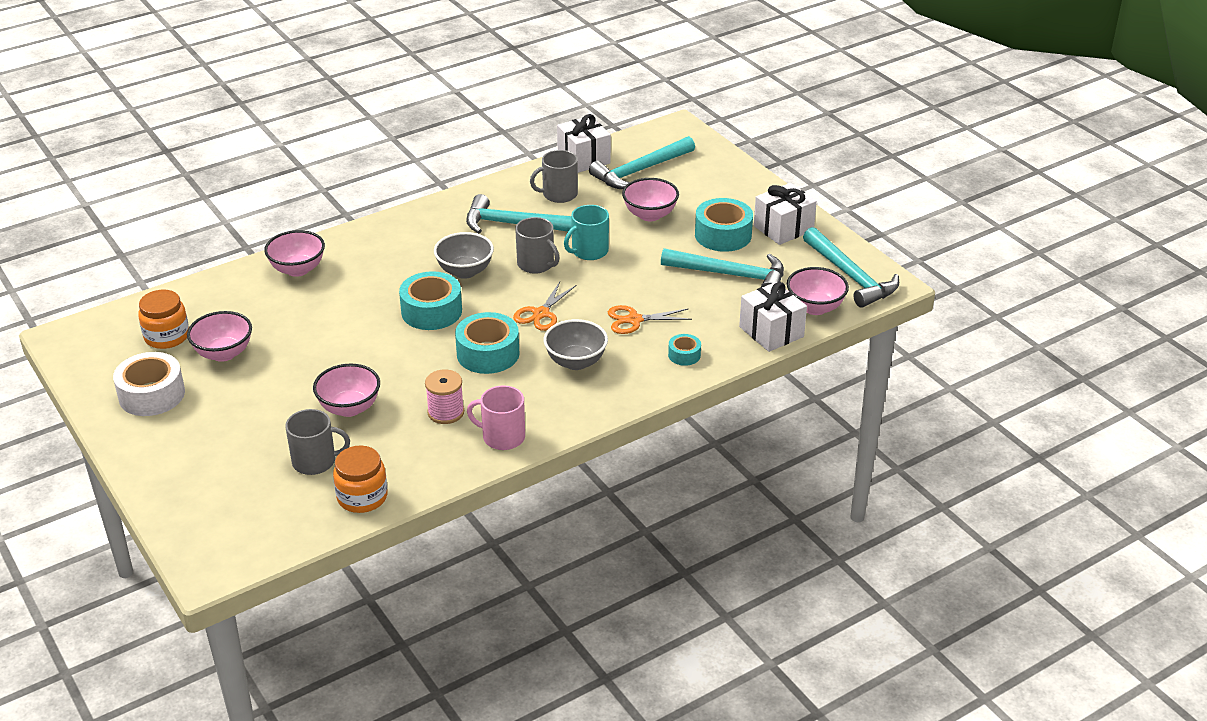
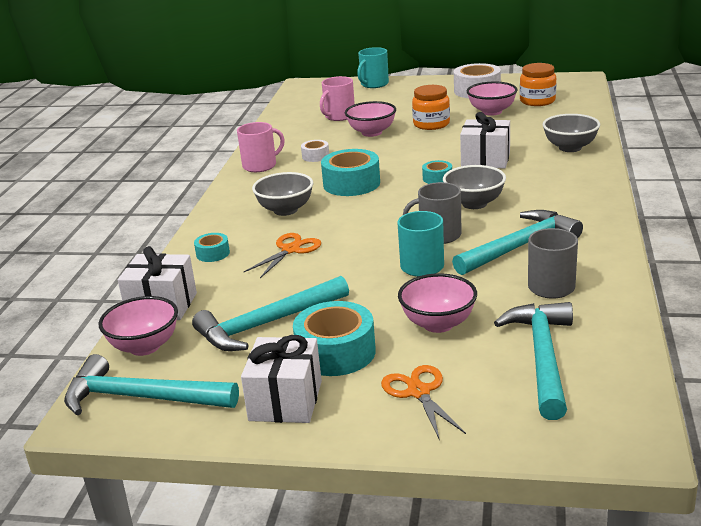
camera: 135 degrees right, 10 degrees down
(171, 497) = (374, 84): none -> turquoise mug
(297, 269) = (570, 148): pink bowl -> grey bowl
(315, 461) = (339, 116): grey mug -> pink mug
(362, 497) = (287, 121): orange jar -> orange jar (431, 124)
(431, 311) = (437, 178): turquoise tape -> turquoise tape, size x0.52
(446, 412) = (315, 156): pink spool -> white tape
(541, 314) = (365, 216): orange scissors -> orange scissors (418, 392)
(583, 158) = (619, 330): white gift -> white gift (485, 160)

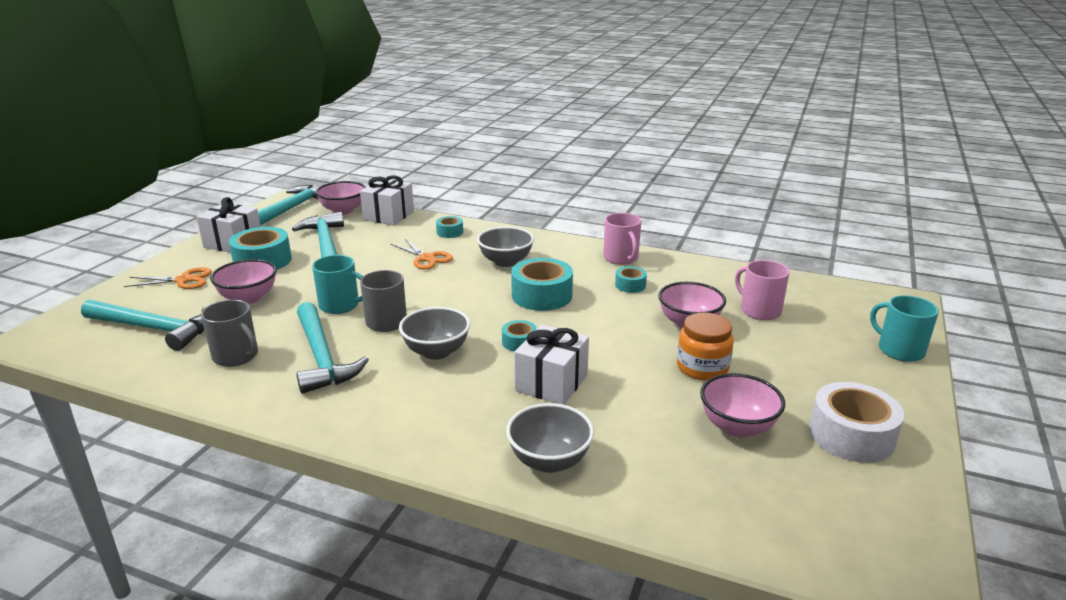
camera: 100 degrees right, 0 degrees up
(315, 156) = (630, 285): white tape -> turquoise tape
(537, 101) = (778, 486): orange jar -> none

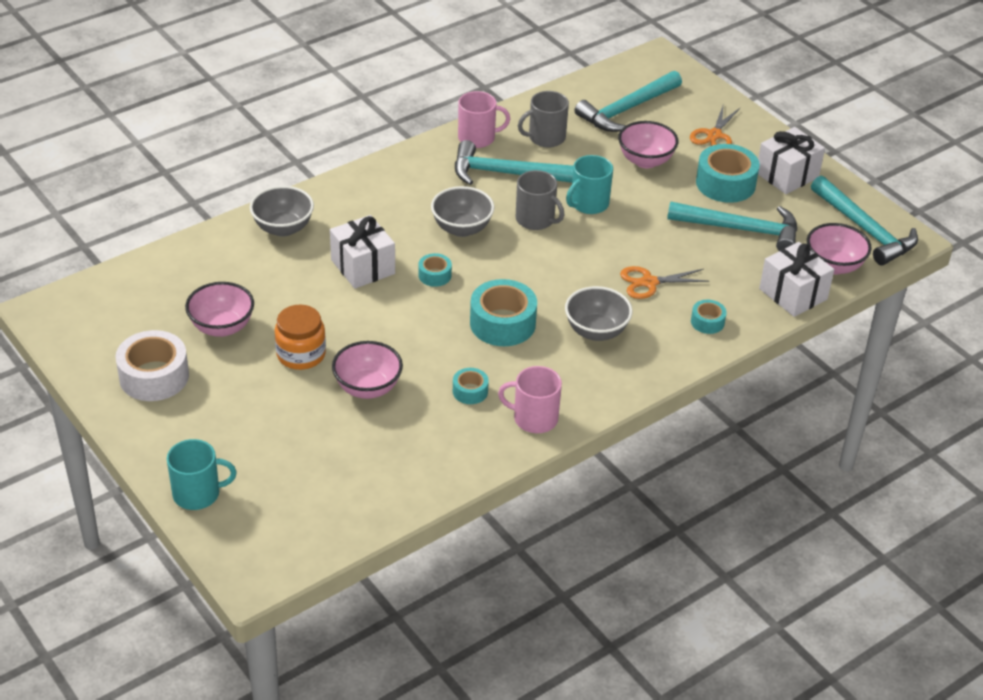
camera: 120 degrees right, 15 degrees up
(759, 310) = (343, 450): pink mug -> pink mug (477, 138)

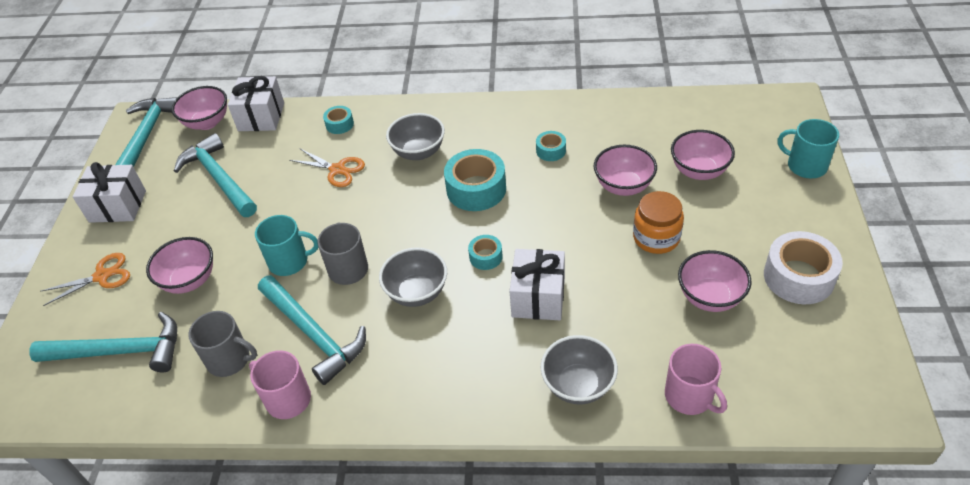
camera: 135 degrees left, 5 degrees up
(305, 437) = (699, 171): none -> pink bowl
(534, 418) = (526, 115): pink mug -> pink mug (689, 396)
(725, 183) = (168, 223): turquoise tape -> none

